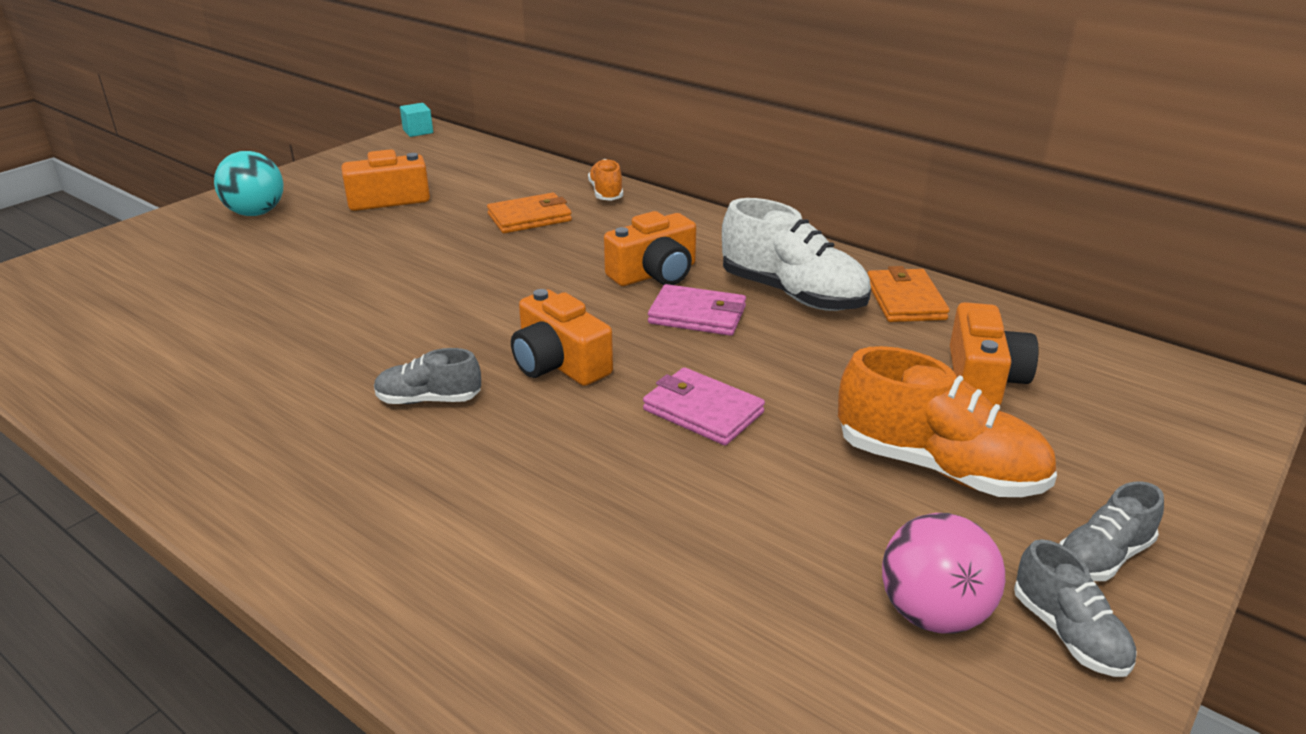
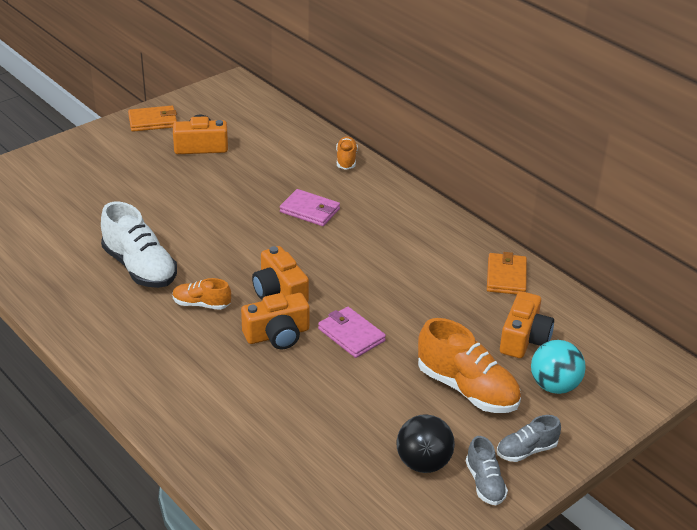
camera: 10 degrees right, 5 degrees up
(256, 213) = (115, 148): turquoise ball -> turquoise ball (554, 386)
(418, 131) = (230, 82): turquoise cube -> none
(429, 400) = (201, 304): grey shoe -> orange shoe
(530, 217) = (289, 175): orange wallet -> orange wallet (153, 121)
(654, 274) = (356, 233): orange camera -> orange camera (277, 335)
(697, 315) = (372, 269): pink wallet -> pink wallet (310, 210)
(792, 294) = (437, 262): white shoe -> white shoe (140, 267)
(933, 613) = (423, 463): pink ball -> black ball

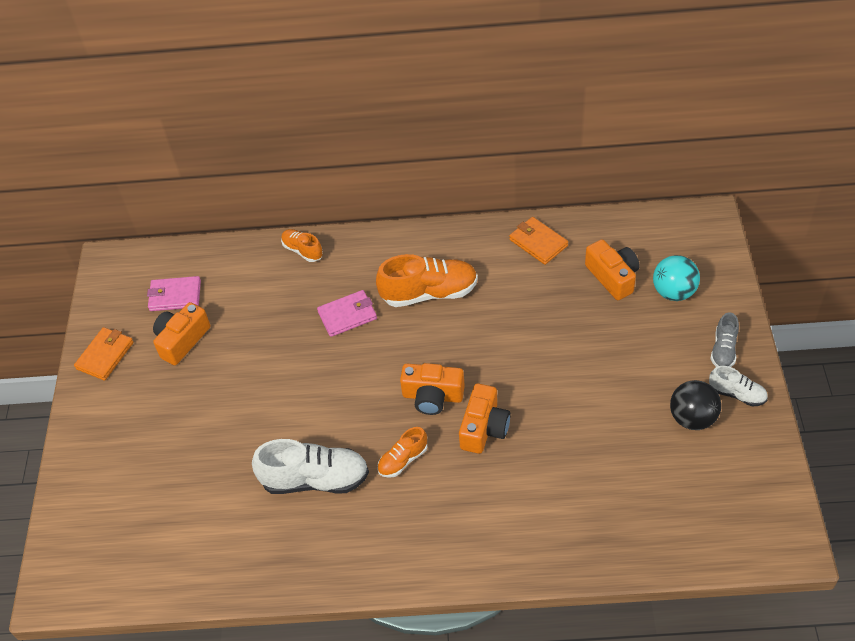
camera: 45 degrees left, 15 degrees up
(351, 335) = (523, 379): pink wallet -> pink wallet (175, 296)
(467, 389) = (638, 344): orange shoe -> orange shoe (429, 293)
(485, 483) = (737, 394): grey shoe -> white shoe

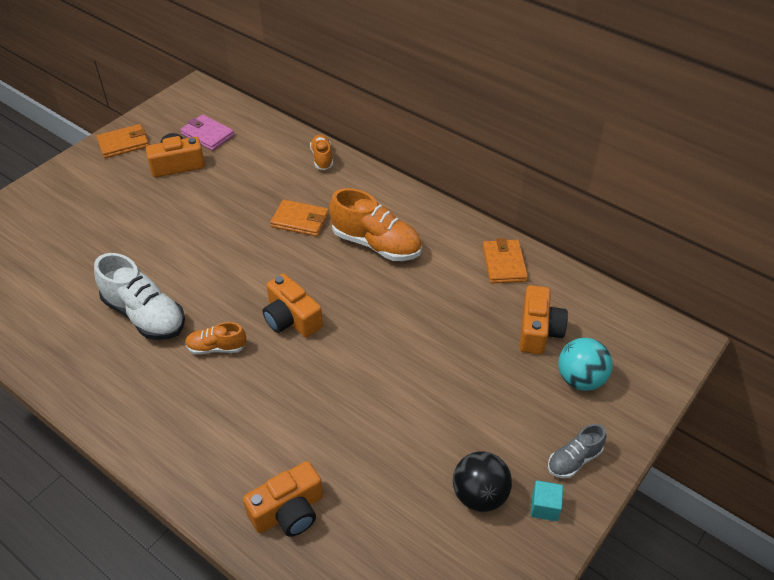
camera: 35 degrees right, 5 degrees down
(347, 315) = (300, 220): pink wallet -> orange wallet
(484, 428) = (300, 370): orange camera -> orange camera (288, 511)
(737, 394) = (544, 507): white shoe -> turquoise cube

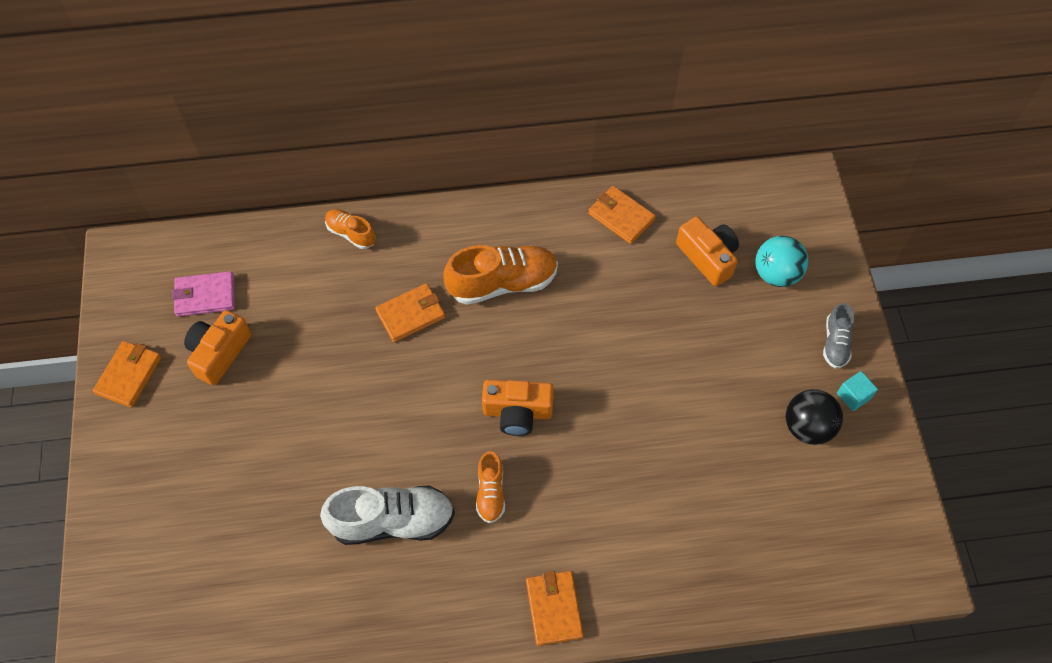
camera: 45 degrees left, 15 degrees up
(163, 445) = (554, 608): none -> orange wallet
(216, 348) = (490, 492): orange shoe -> orange shoe turned 45 degrees counterclockwise
(288, 511) = (703, 563): orange camera -> none

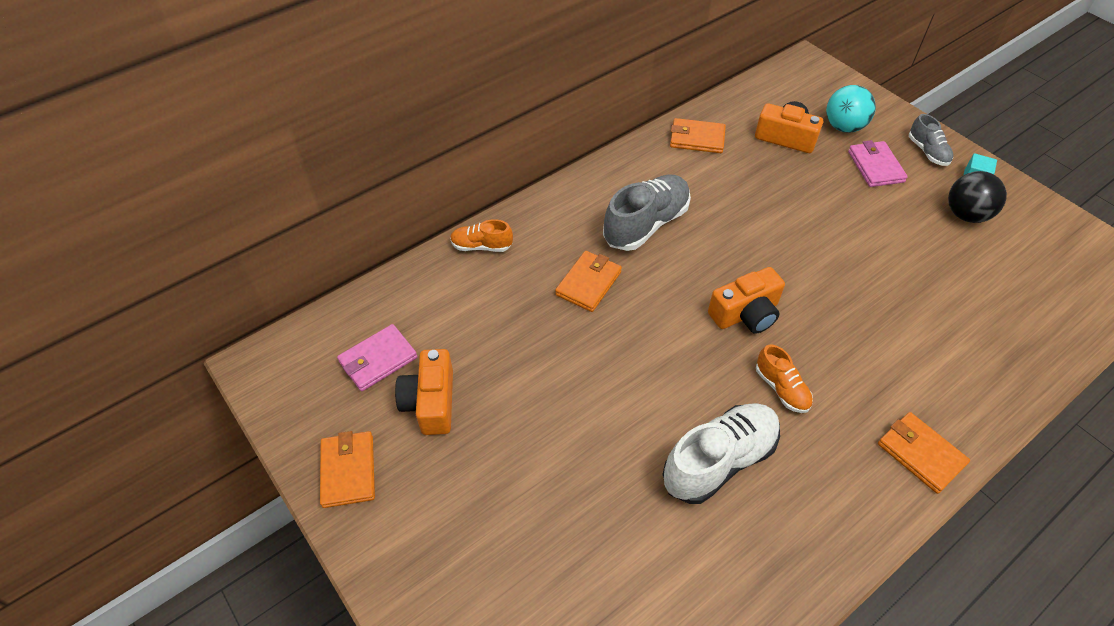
camera: 30 degrees left, 10 degrees down
(502, 283) = (646, 224): orange shoe -> grey shoe
(767, 332) = (875, 166): none -> pink wallet

